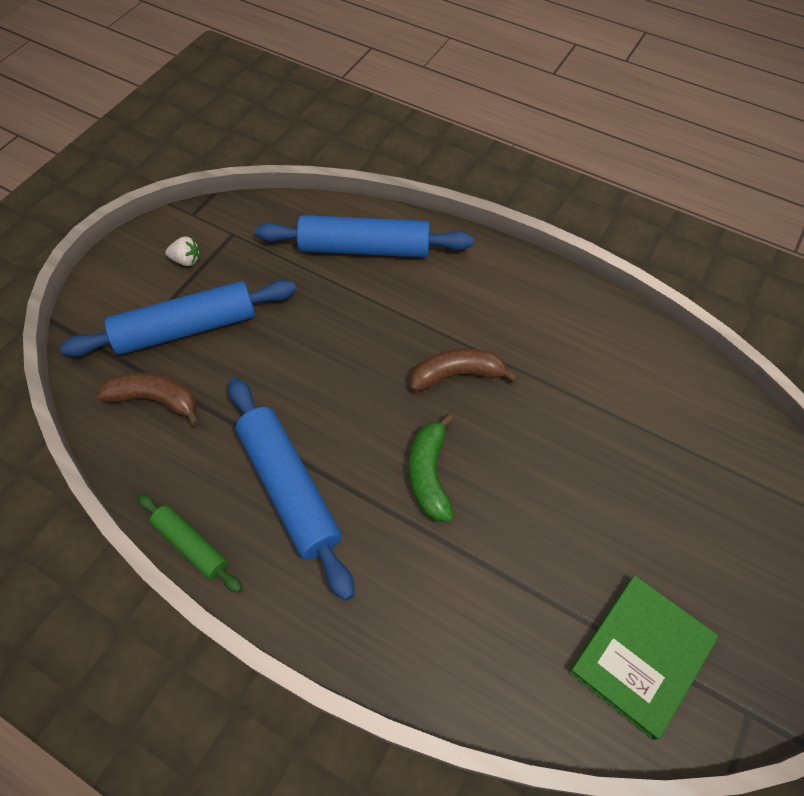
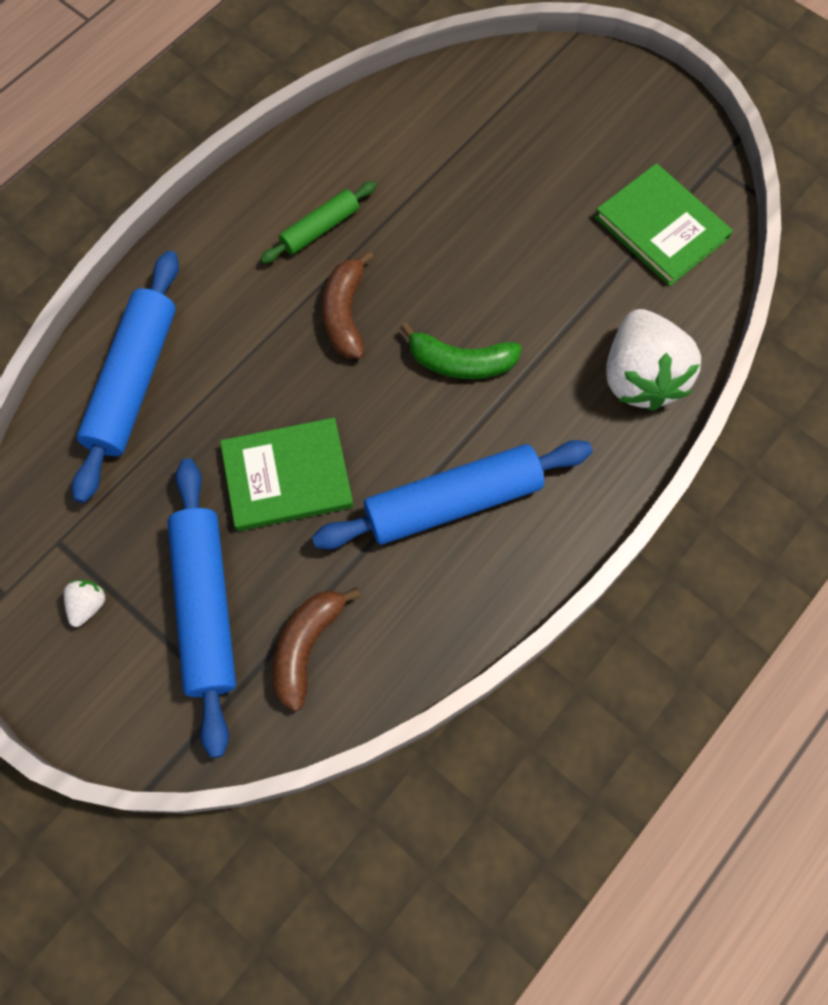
camera: 80 degrees left, 10 degrees up
(191, 545) = (502, 608): green rolling pin -> green rolling pin (320, 228)
(299, 360) = (287, 477): none -> green book
(449, 651) = (641, 377): none -> white strawberry

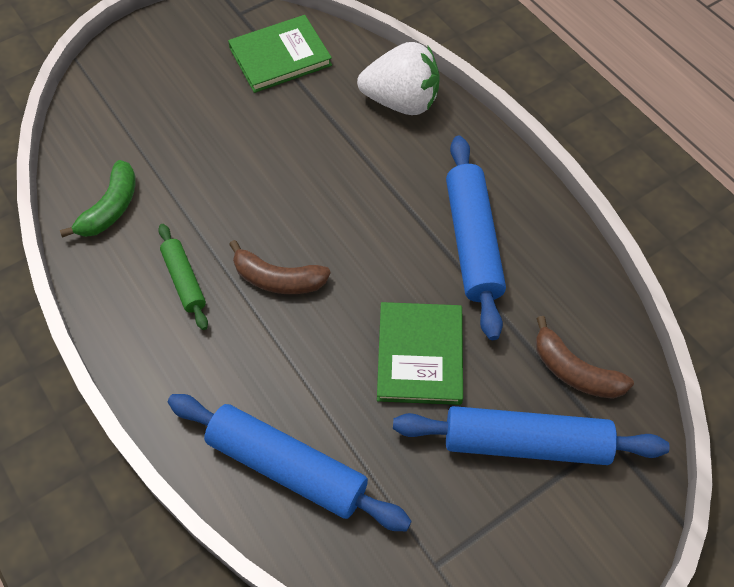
camera: 75 degrees left, 10 degrees down
(88, 605) = (505, 545): white strawberry -> none
(461, 362) = (352, 208): green banana -> green banana (111, 208)

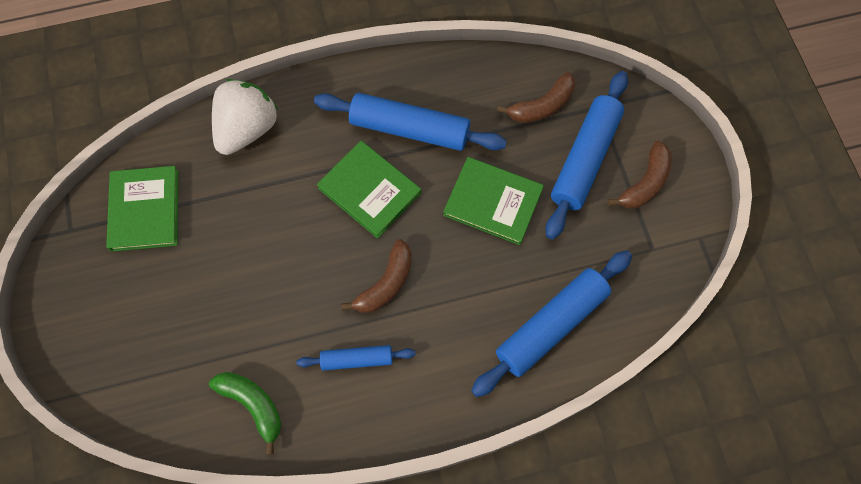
camera: 70 degrees left, 10 degrees up
(184, 280) = (357, 359): green rolling pin -> blue rolling pin
(380, 229) = (369, 190): none -> green book
(527, 529) = (645, 183): none -> brown banana

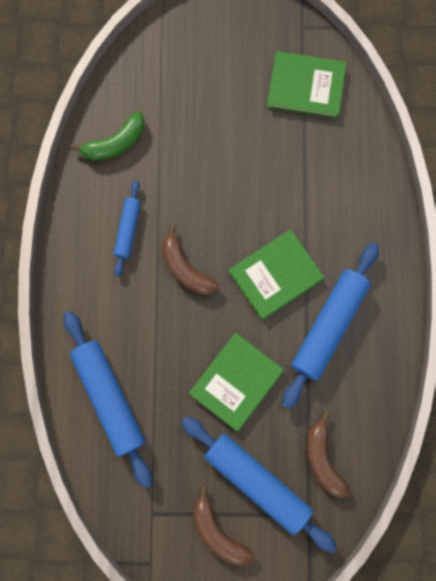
camera: 105 degrees right, 10 degrees up
(247, 129) = (364, 182): white strawberry -> none

